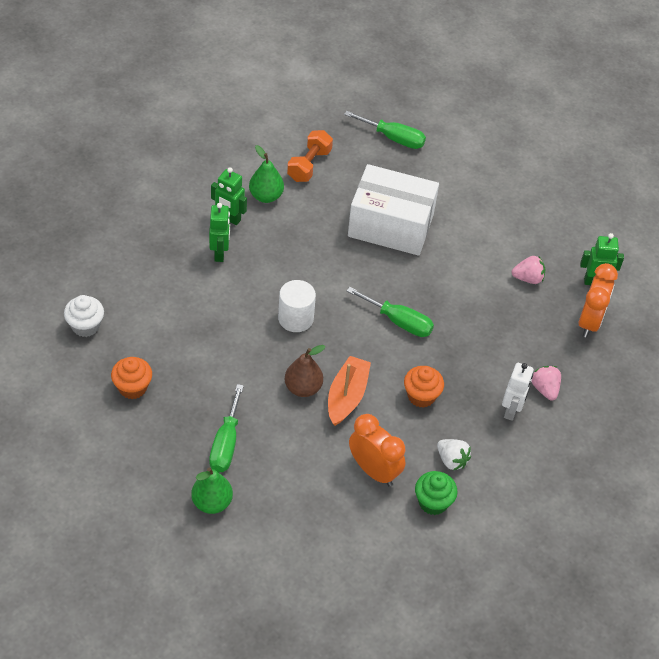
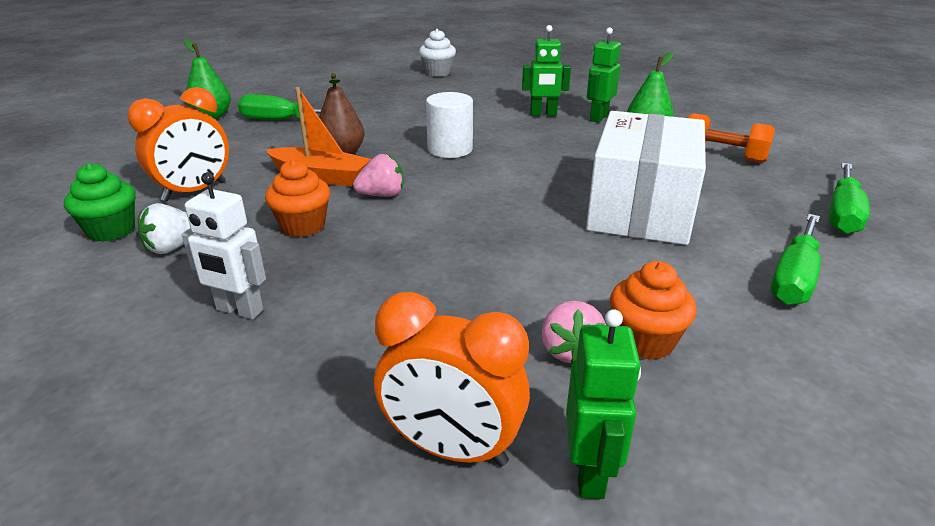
camera: 95 degrees right, 20 degrees down
(132, 387) = (364, 88): orange cupcake -> orange cupcake (645, 341)
(399, 321) = (446, 212): green screwdriver -> green screwdriver (794, 278)
(545, 389) = (273, 356): pink strawberry -> pink strawberry (382, 195)

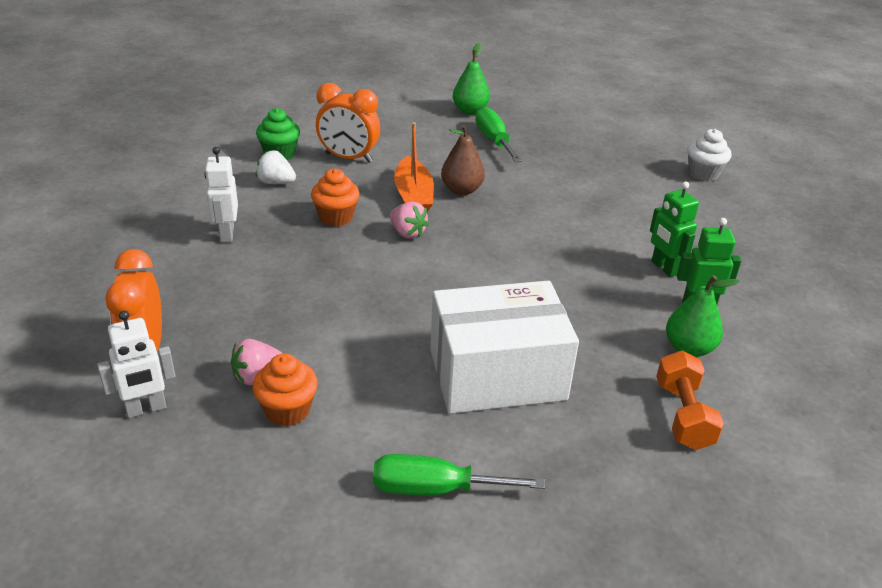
camera: 60 degrees right, 5 degrees up
(450, 149) = (521, 238): white cylinder -> none
(590, 473) = (146, 409): green robot -> white robot
(842, 214) = (606, 524): green screwdriver -> none

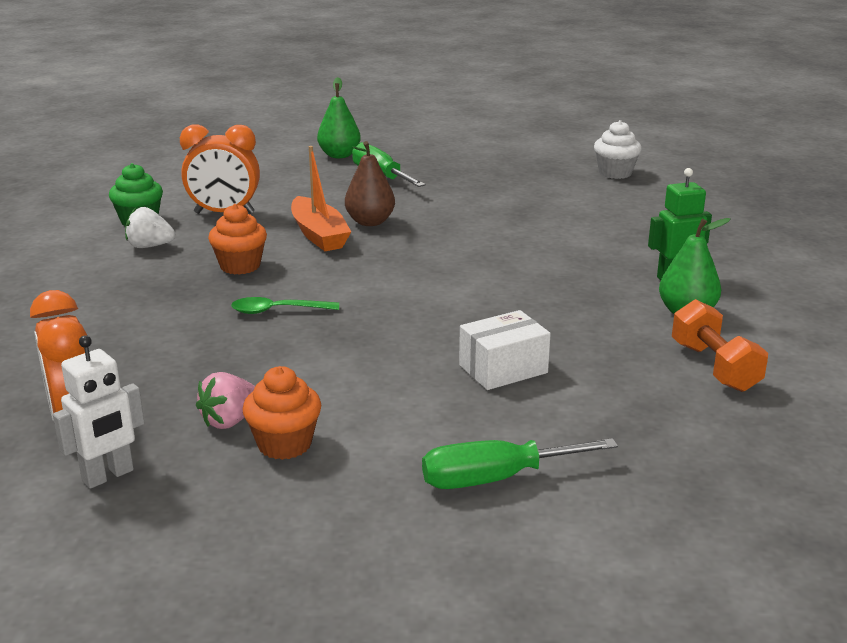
camera: 15 degrees left, 10 degrees down
(226, 234) = (116, 300): white robot -> none
(344, 271) = (278, 311): none -> green spoon
(407, 233) = (331, 267): pink strawberry -> none
(497, 374) = (503, 369): white box -> white box, size x0.51
(664, 268) = (622, 253): green robot -> none

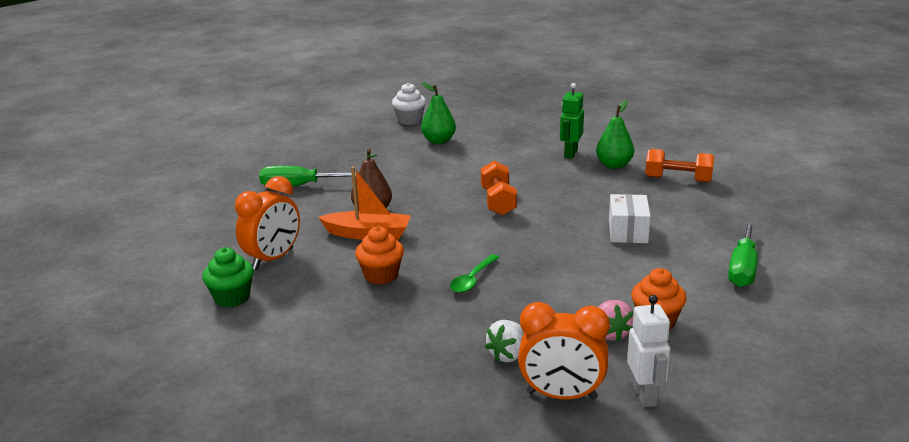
camera: 55 degrees left, 0 degrees up
(150, 246) = (292, 304): white strawberry -> white strawberry (508, 355)
(339, 155) = (231, 188): green pear -> green pear (439, 141)
(477, 273) = (498, 201): none -> orange dumbbell

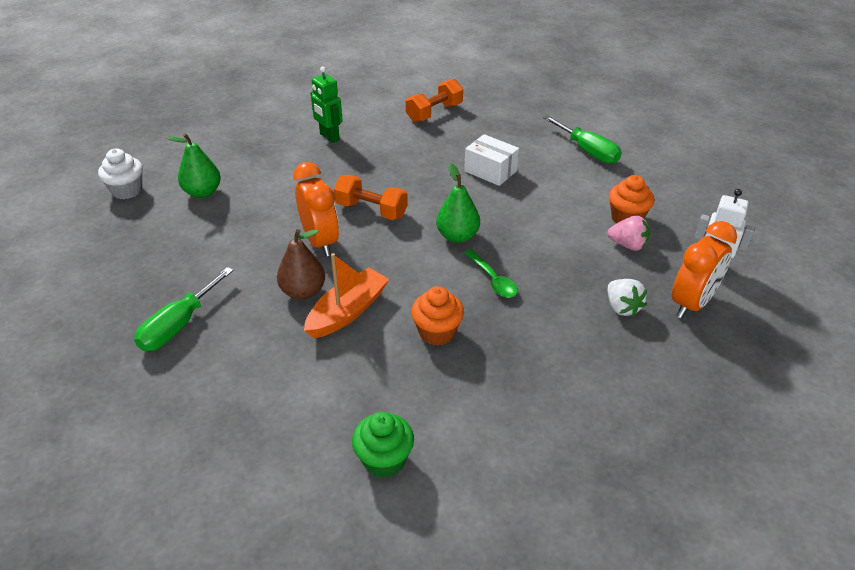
camera: 60 degrees left, 15 degrees up
(273, 259) = (330, 400): orange clock -> orange clock (320, 242)
(614, 165) = (376, 127): green pear -> green pear (457, 236)

